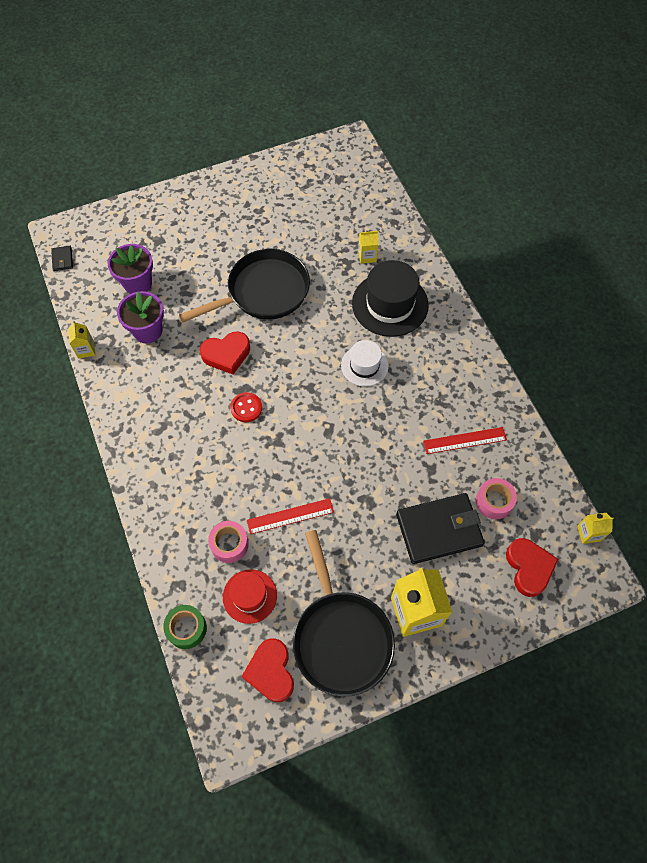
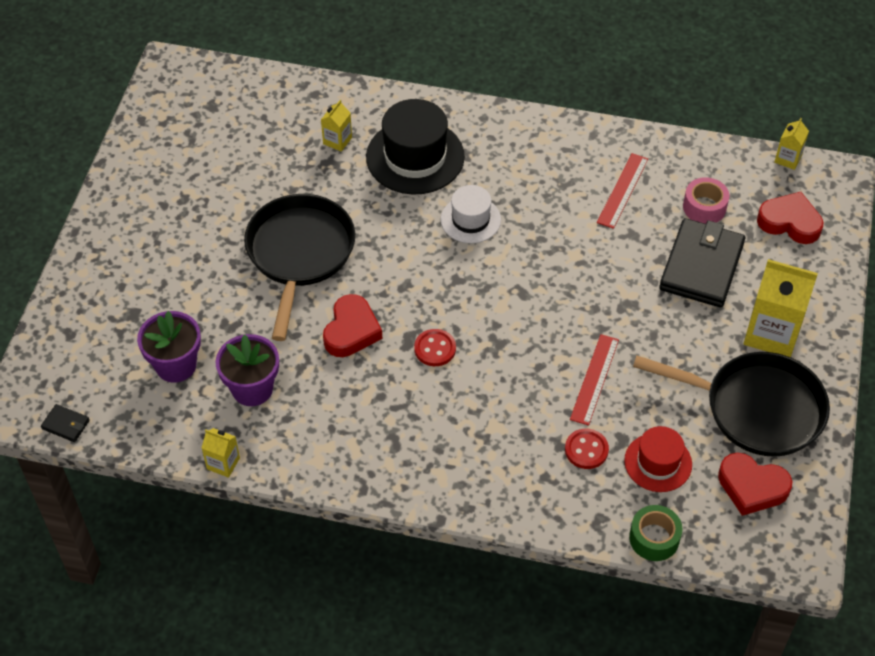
camera: 55 degrees left, 10 degrees down
(229, 544) = (586, 450): pink tape -> red button

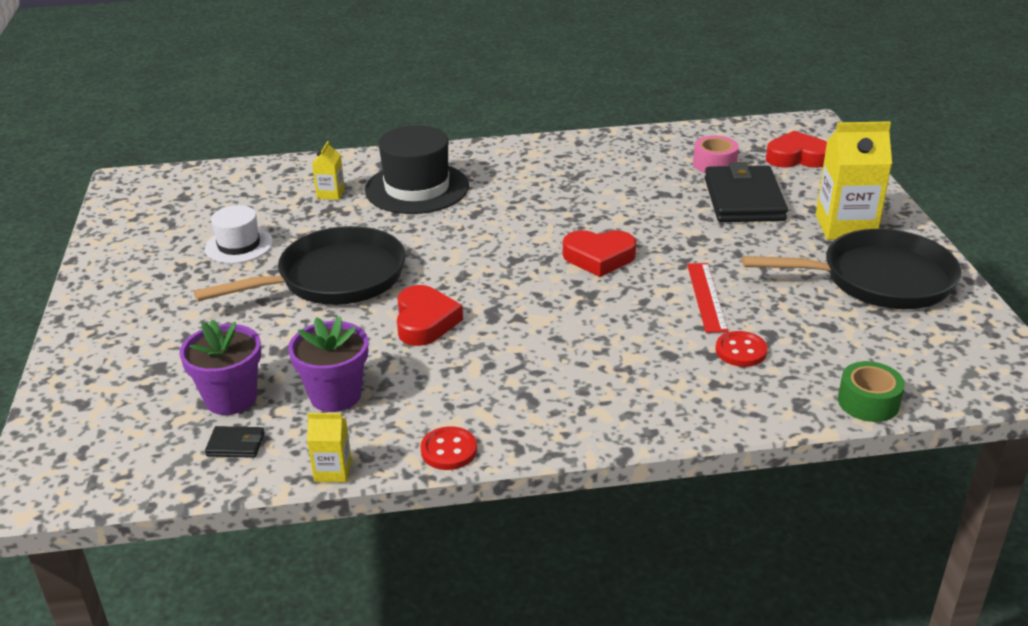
camera: 20 degrees left, 20 degrees down
(66, 424) = (106, 488): black wallet -> black wallet (236, 444)
(299, 254) = (334, 278): black pan -> black pan turned 75 degrees clockwise
(435, 349) = (525, 314): red button -> red button (449, 450)
(470, 219) = (500, 216): white hat -> white hat (239, 245)
(622, 190) = (632, 169): red ruler -> none
(658, 462) = (820, 342): red hat -> none
(752, 487) = (927, 336): red heart -> red heart (599, 257)
(788, 159) = (761, 123): yellow carton -> none

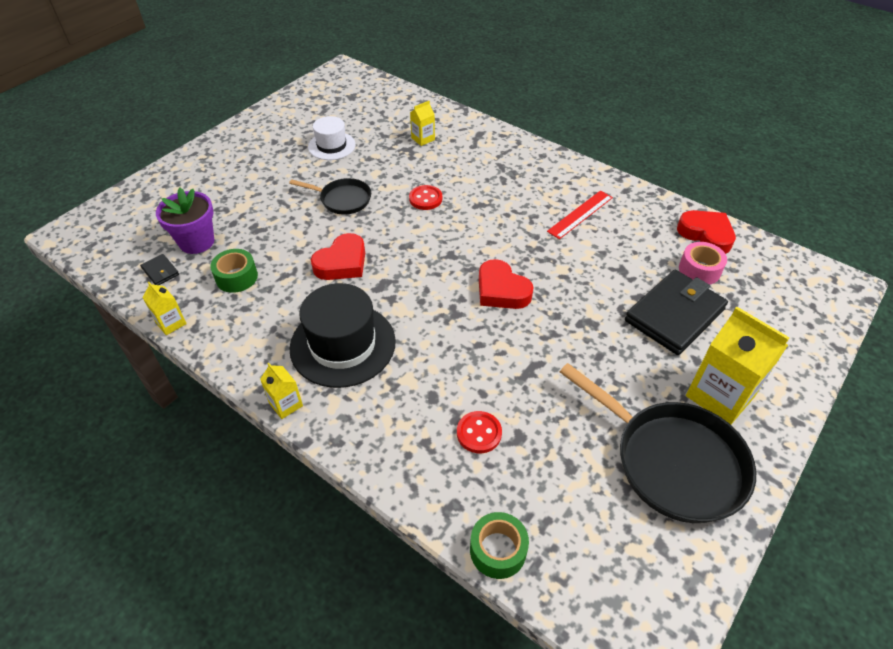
camera: 45 degrees right, 15 degrees up
(334, 278) = (342, 199): black pan -> black pan, size x0.55
(335, 395) = (236, 277): purple flower pot -> green tape
(417, 188) = (473, 164): black hat -> black hat (343, 344)
(449, 450) = (231, 358): red button -> red button (425, 199)
(563, 442) = (286, 404): none -> yellow carton
(706, 297) = (522, 373): red ruler -> red ruler (580, 214)
(797, 157) = (779, 307): red heart -> red heart (706, 235)

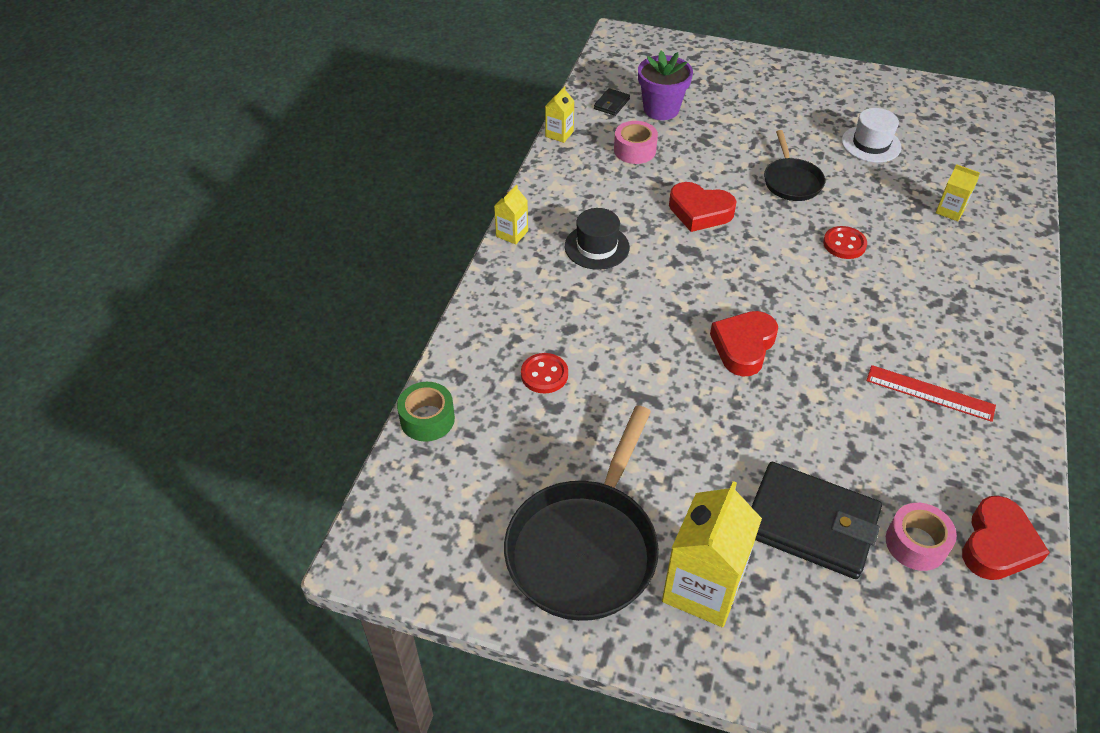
camera: 70 degrees right, 0 degrees up
(236, 277) = (634, 150): green tape -> pink tape
(343, 344) = (597, 247): black hat -> black hat, size x0.60

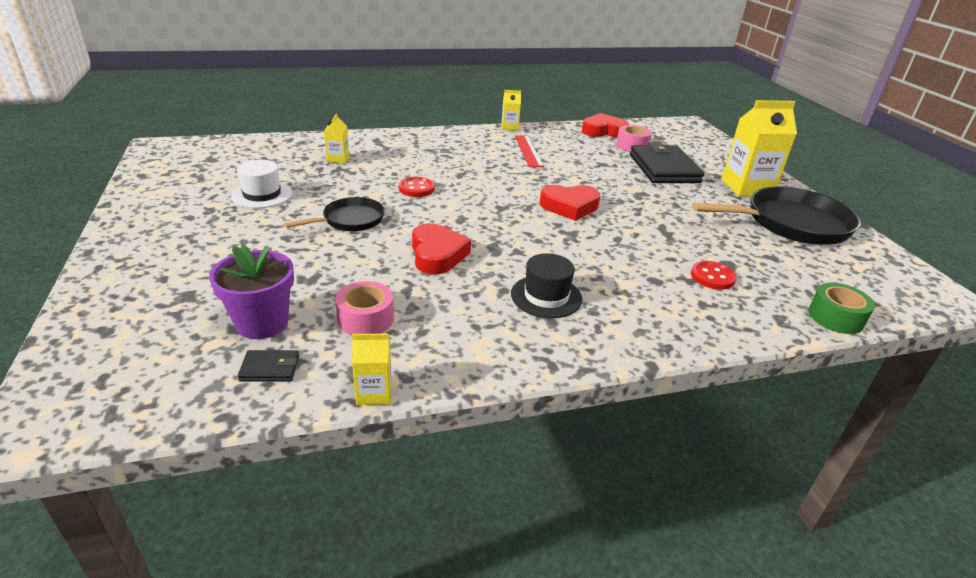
camera: 125 degrees left, 15 degrees down
(512, 233) = (591, 358): yellow carton -> yellow carton (509, 127)

